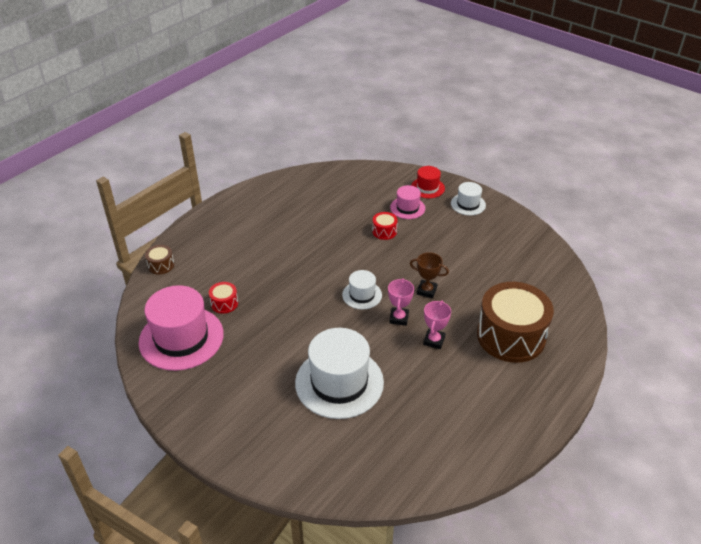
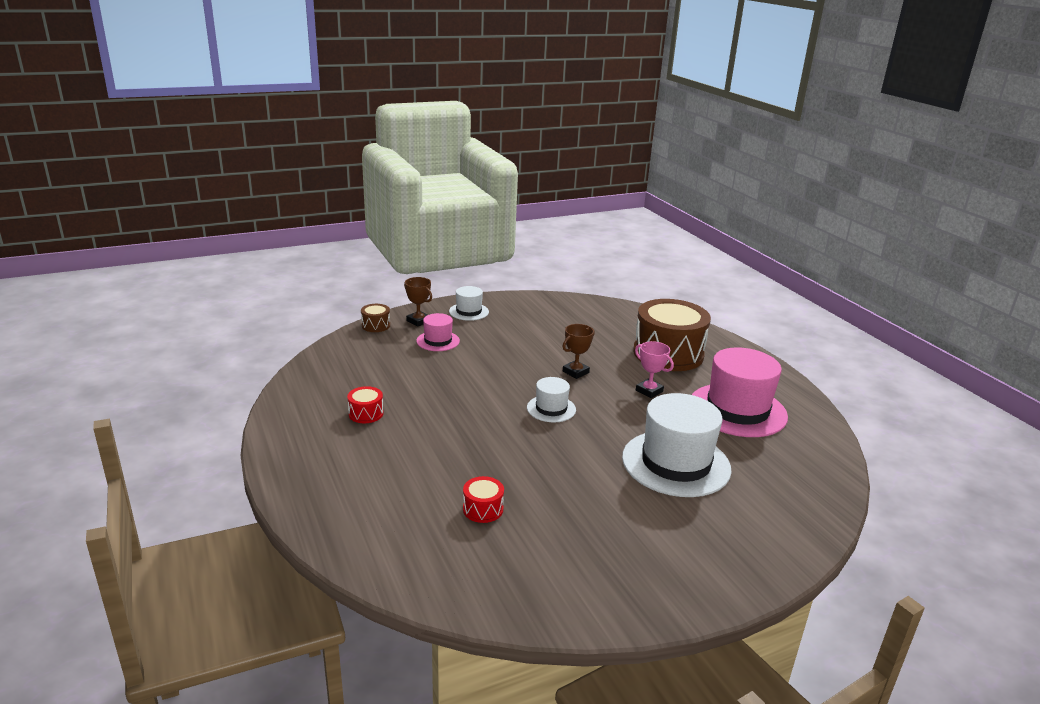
camera: 65 degrees left, 15 degrees down
(161, 265) = (348, 547): brown drum -> brown drum (376, 325)
(181, 338) = (521, 566): pink hat -> pink hat (737, 410)
(384, 231) = (461, 365): red drum -> red drum (366, 413)
(399, 318) = (604, 399): pink trophy -> none
(427, 188) = (418, 321): red hat -> brown trophy

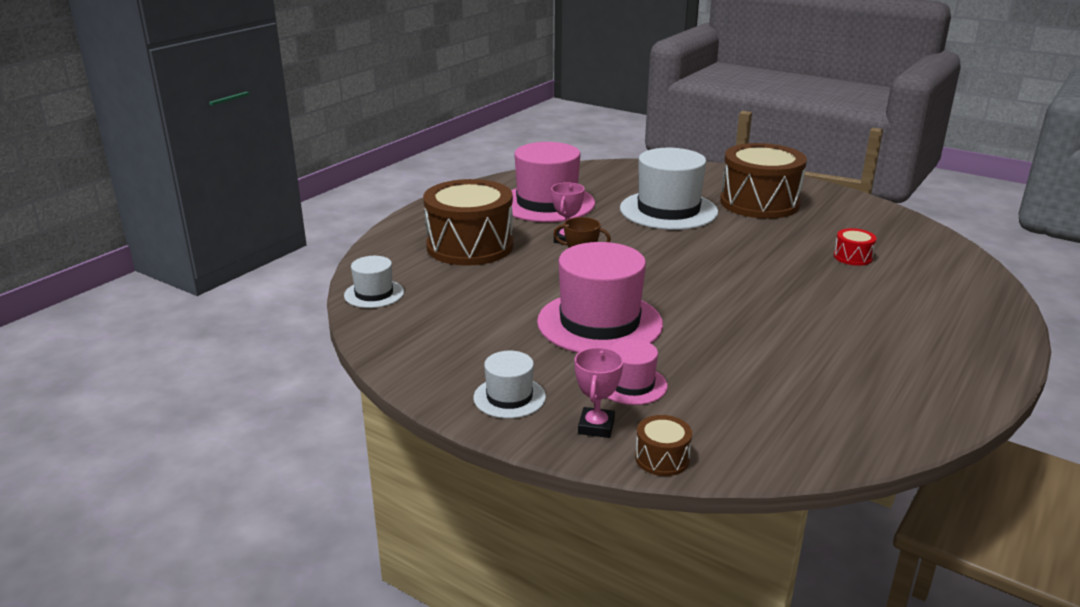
camera: 120 degrees left, 0 degrees up
(366, 413) = (850, 359): red drum -> none
(418, 321) = (596, 426): brown trophy -> pink trophy
(510, 356) = (599, 323): none -> pink hat
(551, 409) = (671, 271): white hat -> white hat (374, 294)
(654, 530) = (759, 203): none -> brown drum

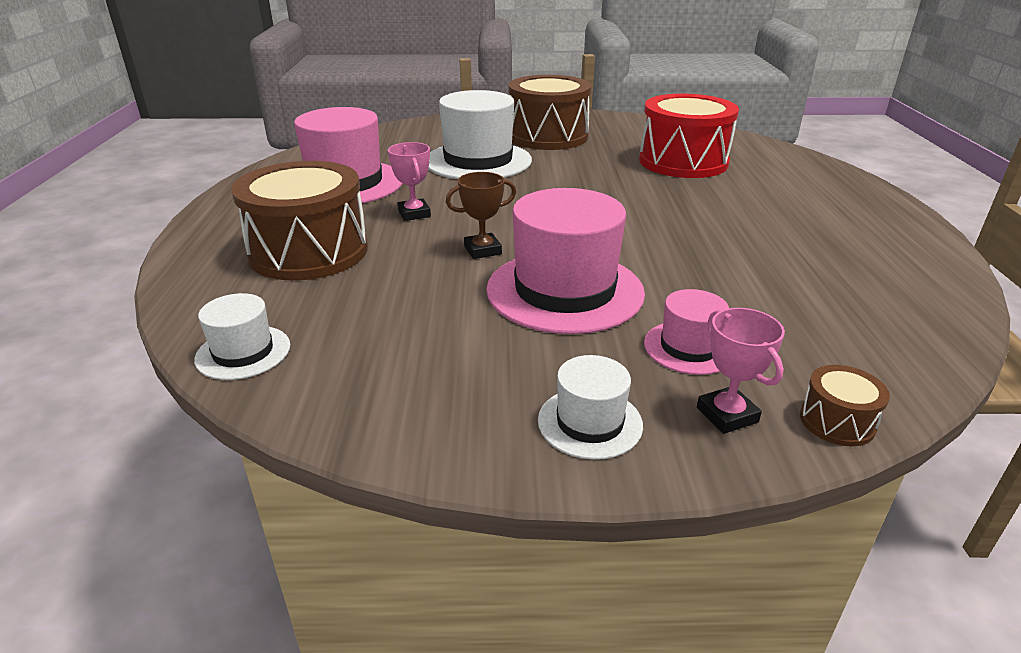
camera: 35 degrees left, 5 degrees up
(852, 257) = (683, 162): red drum -> red drum, size x2.40

